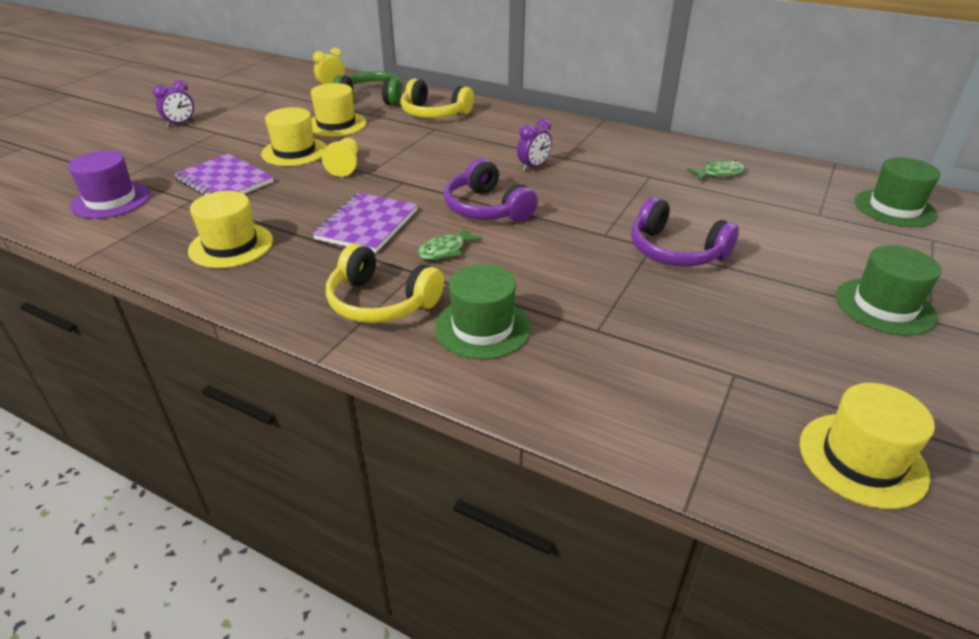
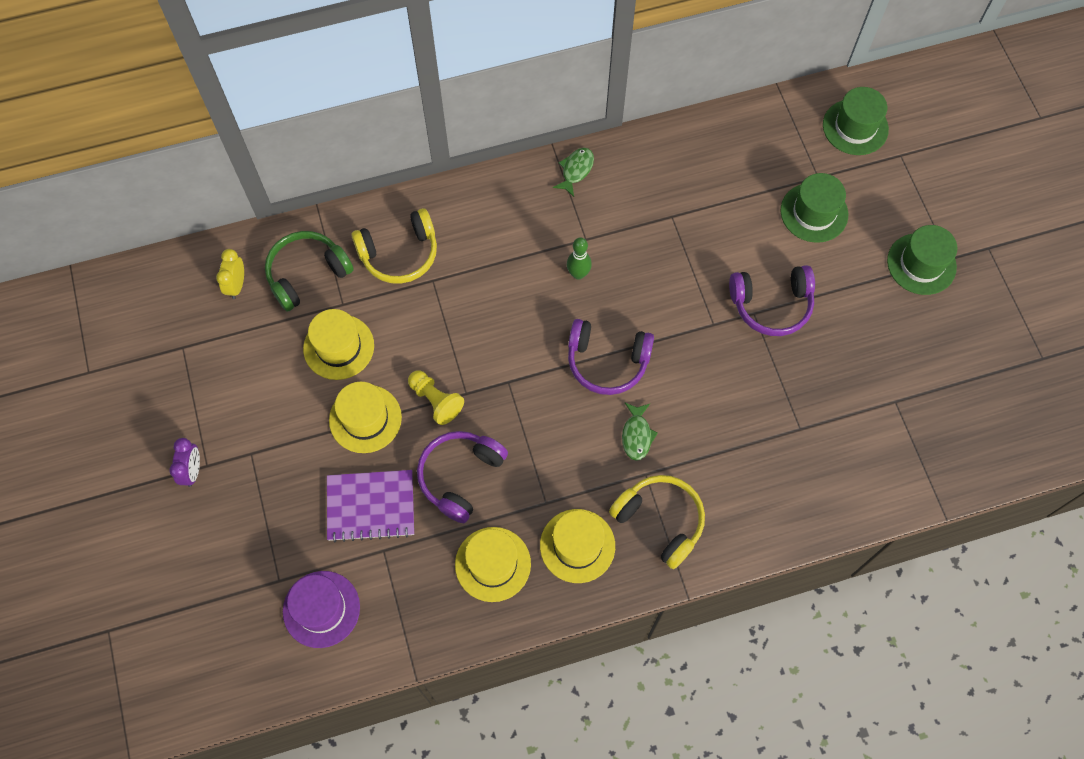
camera: 45 degrees left, 30 degrees up
(295, 199) = (460, 476): none -> purple headphones
(367, 225) = (552, 456): purple notebook -> none
(380, 302) = (660, 521): yellow headphones -> yellow headphones turned 120 degrees counterclockwise
(482, 328) = (741, 486): green hat -> green hat (814, 212)
(533, 167) = (578, 274): purple clock -> green bowling pin
(719, 173) = (714, 169): green fish -> green fish (576, 170)
(862, 459) = (990, 414): yellow hat -> yellow hat (577, 546)

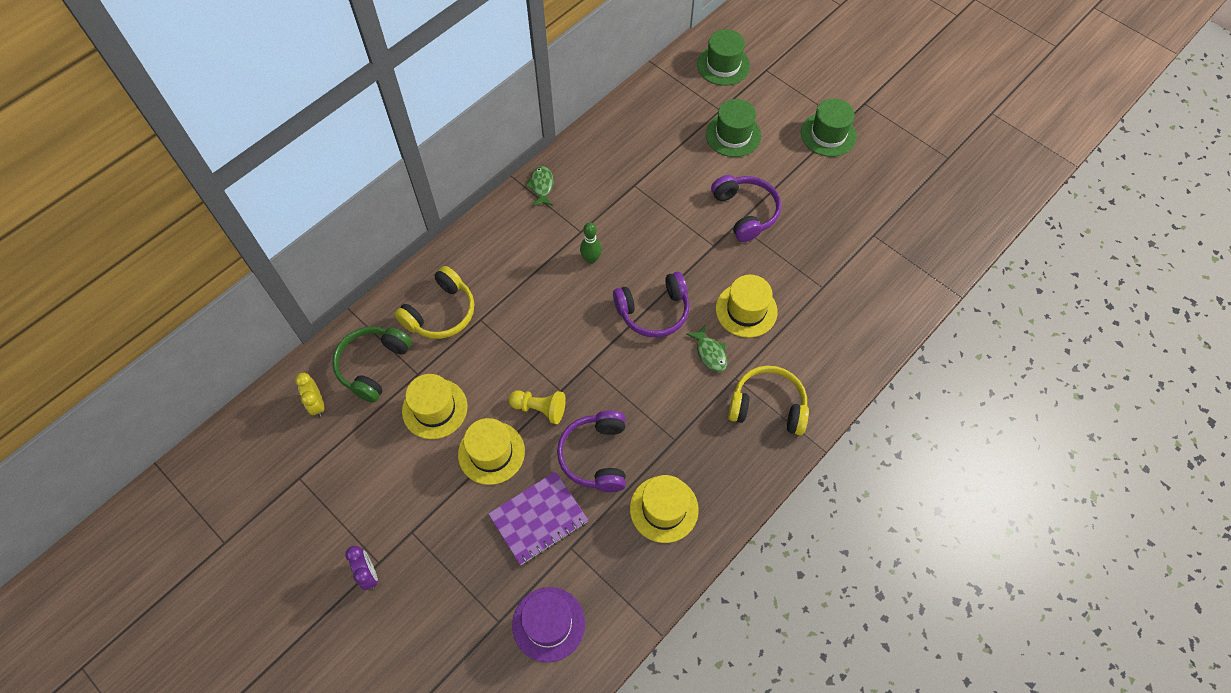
camera: 30 degrees left, 5 degrees down
(577, 546) = (719, 458): yellow hat -> yellow hat (746, 310)
(771, 305) = (745, 212): purple headphones -> purple headphones turned 75 degrees counterclockwise

